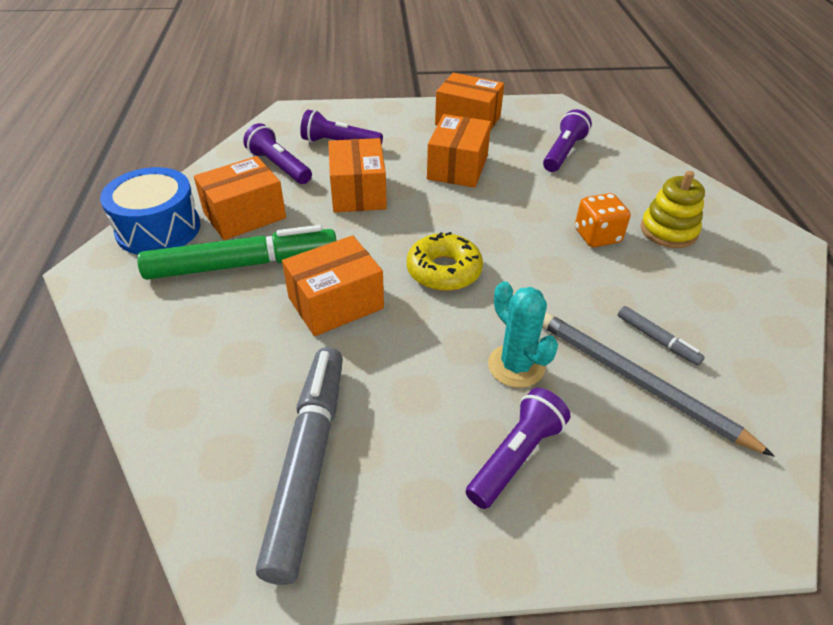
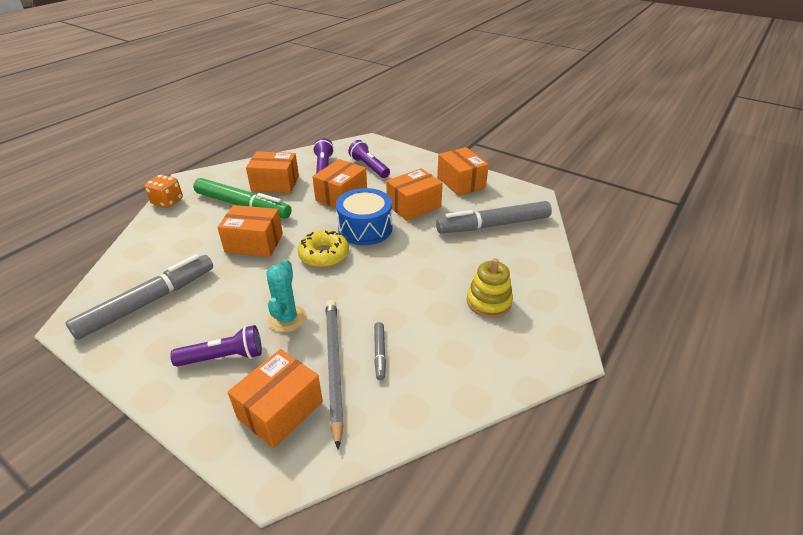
camera: 40 degrees right, 5 degrees down
(158, 229) = (234, 174): blue drum -> blue drum (365, 228)
(563, 152) = (493, 225): purple flashlight -> grey marker
(597, 236) = (436, 281): orange dice -> orange dice (167, 202)
(660, 464) = (280, 410): none -> orange box

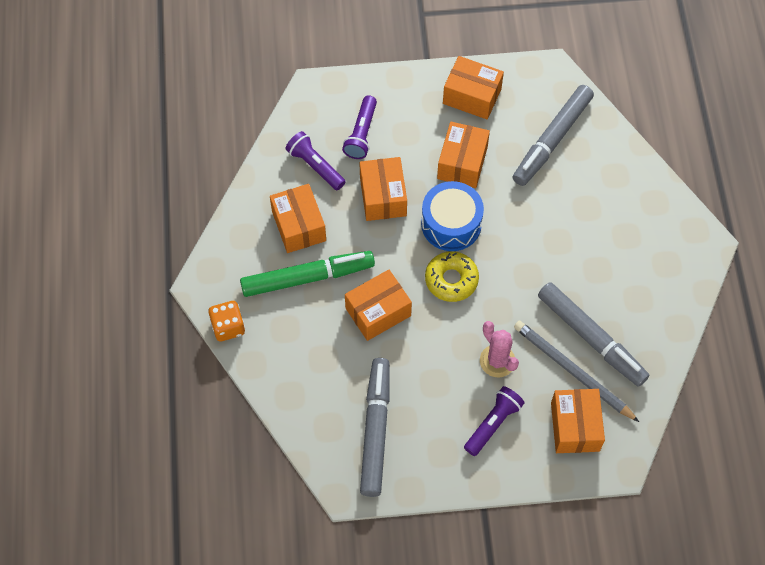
camera: 40 degrees left, 25 degrees up
(275, 183) = (299, 226): orange box -> orange box turned 75 degrees counterclockwise
(287, 319) = (497, 361): turquoise cactus -> pink cactus
(369, 167) = (361, 134): purple flashlight -> purple flashlight turned 90 degrees counterclockwise
(380, 353) = (591, 338): grey marker -> grey marker, size x2.28
(488, 302) = (621, 234): yellow stacking toy -> none

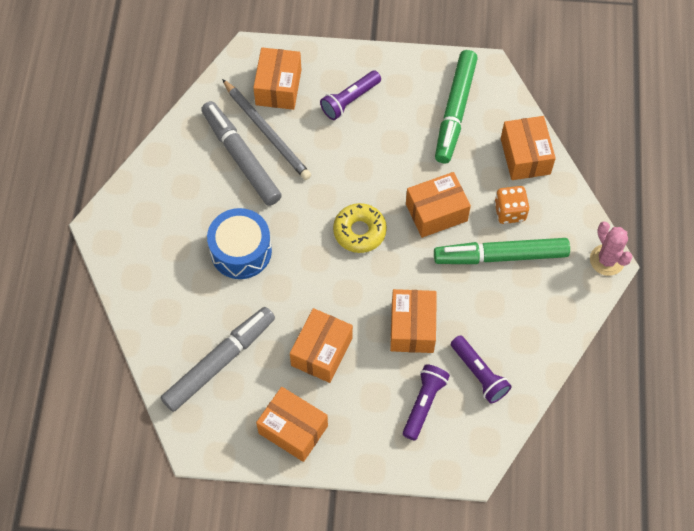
camera: 170 degrees left, 0 degrees up
(228, 327) = (582, 221): orange dice -> orange dice (510, 212)
(299, 226) = (504, 310): orange box -> orange box (525, 156)
(375, 430) = (455, 111): grey marker -> green marker
(451, 224) = (347, 287): blue drum -> blue drum (241, 251)
(497, 361) = (333, 151): pink cactus -> pink cactus (607, 260)

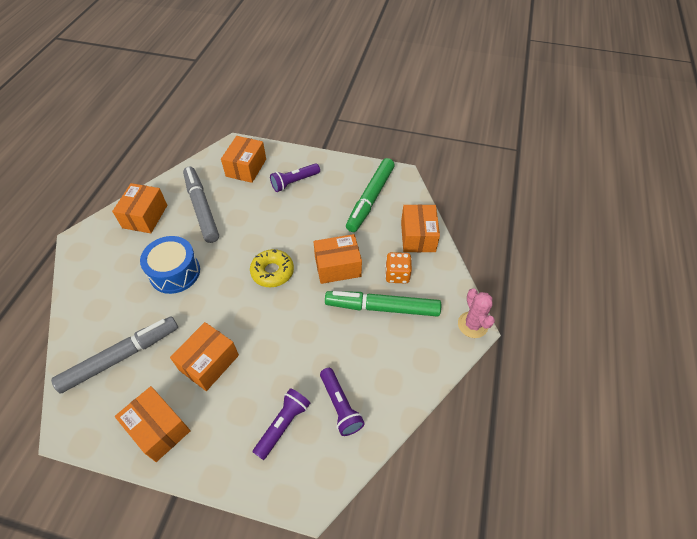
camera: 10 degrees right, 10 degrees down
(267, 132) = (227, 194): grey pencil -> none
(412, 327) = (292, 355): orange box -> orange box (145, 216)

